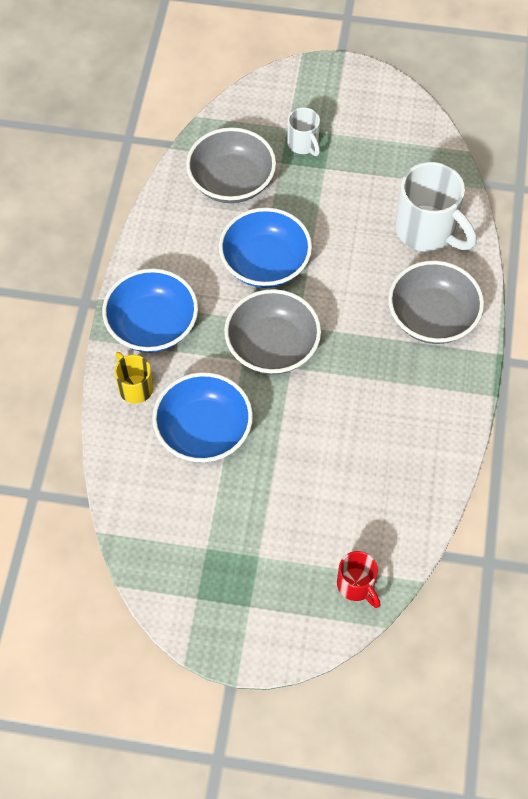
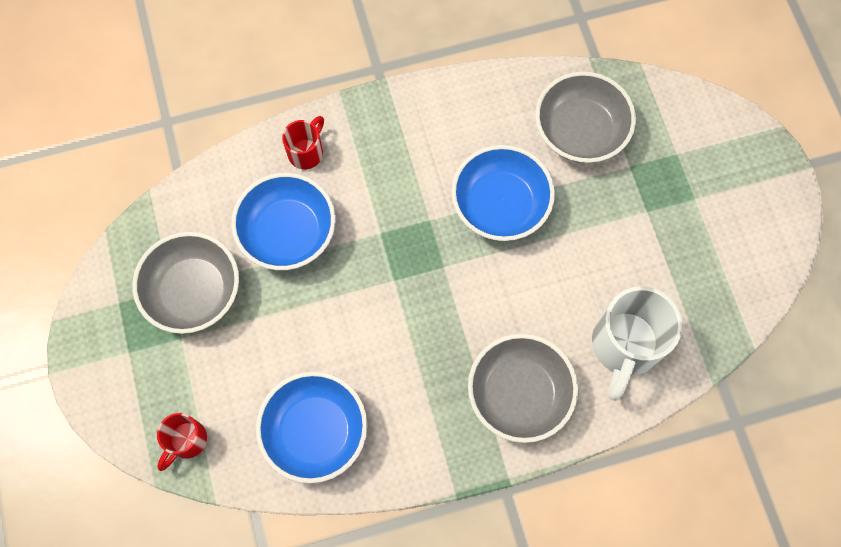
camera: 65 degrees right, 10 degrees up
(135, 387) = (306, 152): yellow mug -> red mug
(152, 325) = (379, 136): blue bowl -> blue bowl (315, 431)
(272, 347) = (408, 253): grey bowl -> grey bowl (194, 292)
(303, 144) = (665, 178): white mug -> none

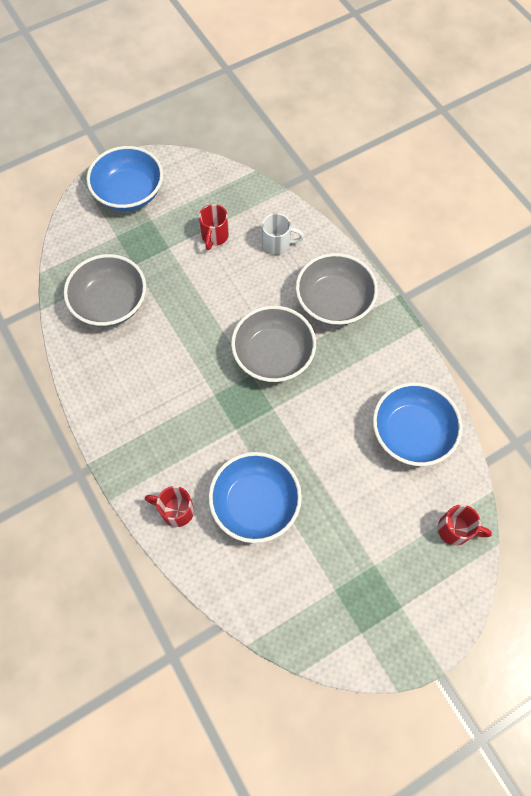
camera: 105 degrees left, 5 degrees down
(194, 292) = (331, 567): grey bowl -> grey bowl (273, 355)
(500, 205) = (188, 346): blue bowl -> blue bowl (129, 193)
(624, 346) = (277, 244): white mug -> white mug, size x0.54
(652, 270) = (214, 236): none -> red mug

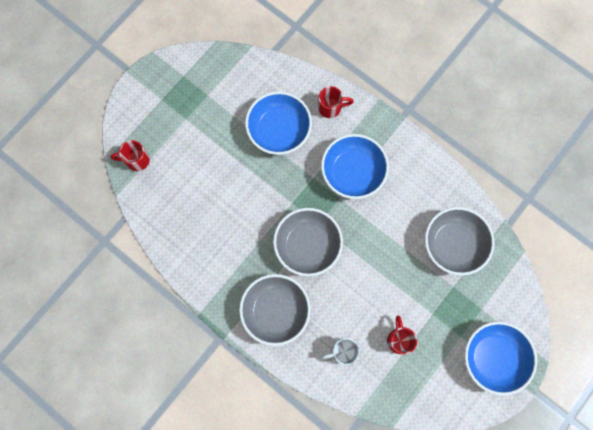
camera: 160 degrees right, 10 degrees up
(411, 433) = (184, 219): blue bowl -> blue bowl (353, 172)

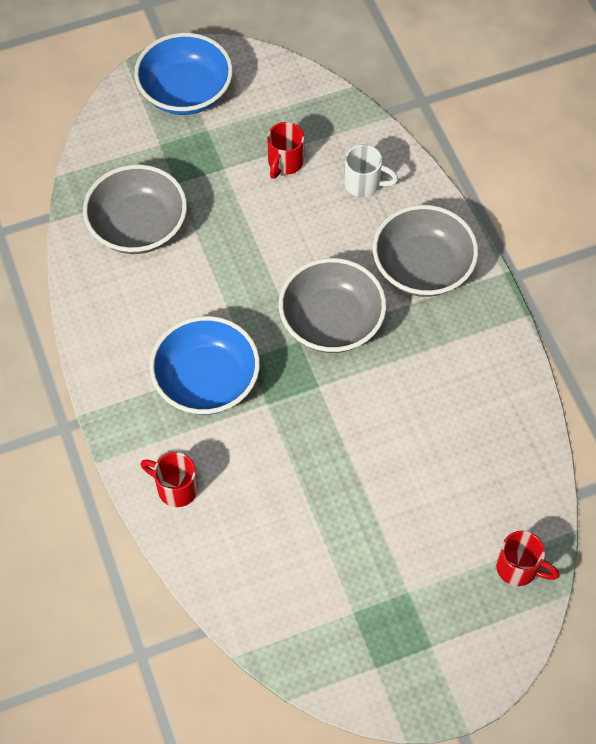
camera: 150 degrees left, 15 degrees down
(279, 130) = (274, 496): blue bowl -> none

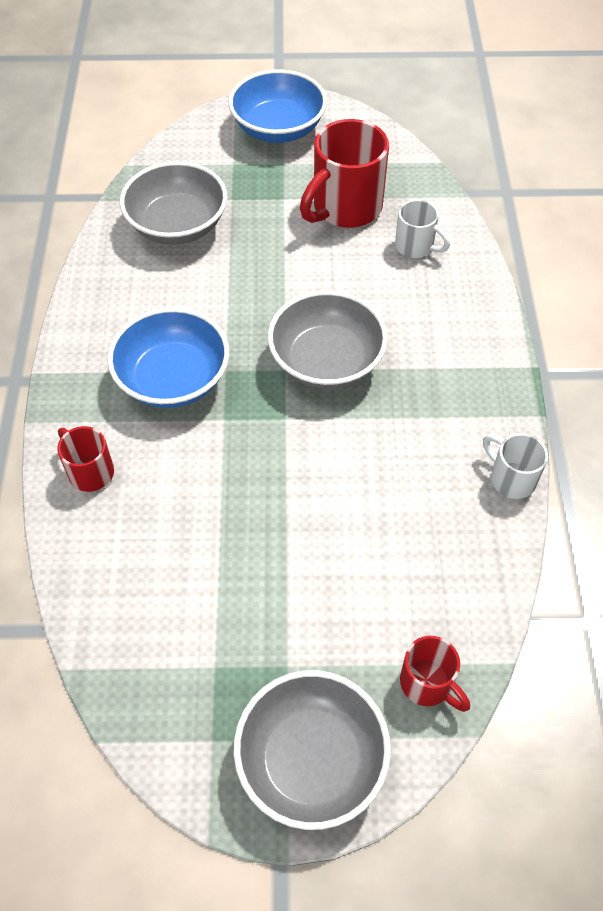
camera: 20 degrees right, 5 degrees down
(285, 163) = (345, 209): red mug -> red mug, size x1.86
(422, 268) = (444, 338): grey bowl -> grey bowl (311, 760)
(522, 379) = (511, 478): none -> white mug

